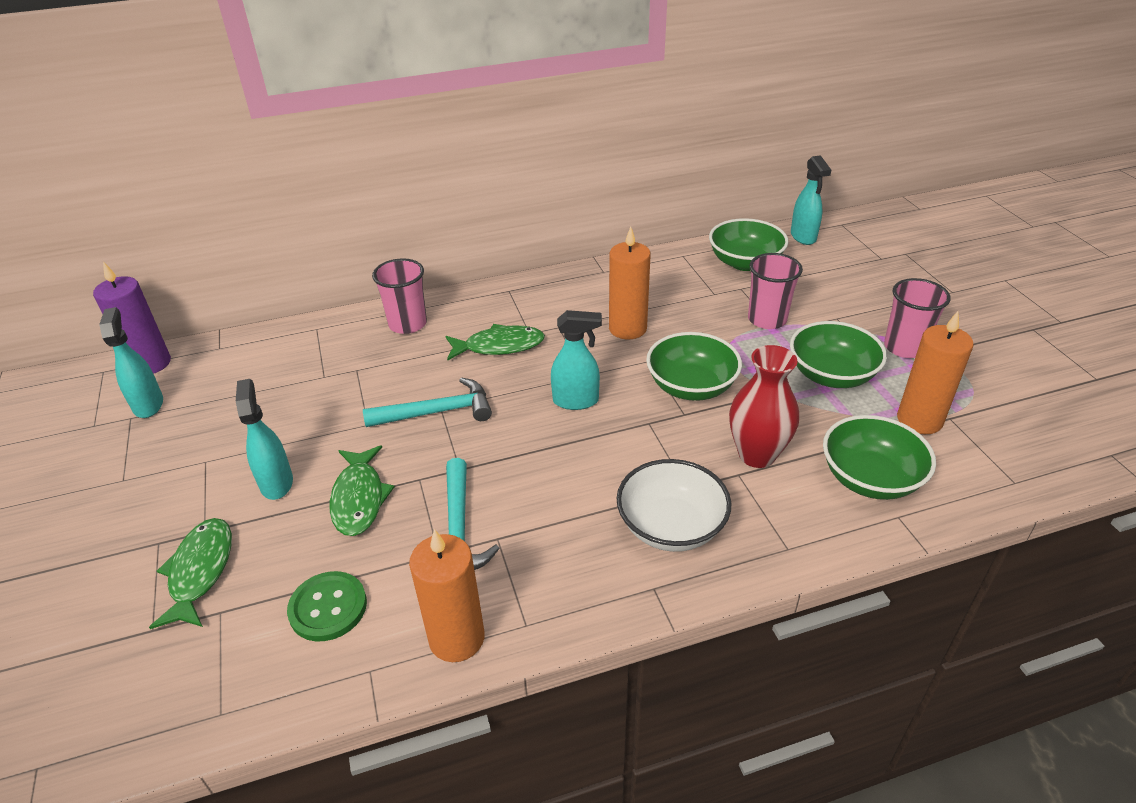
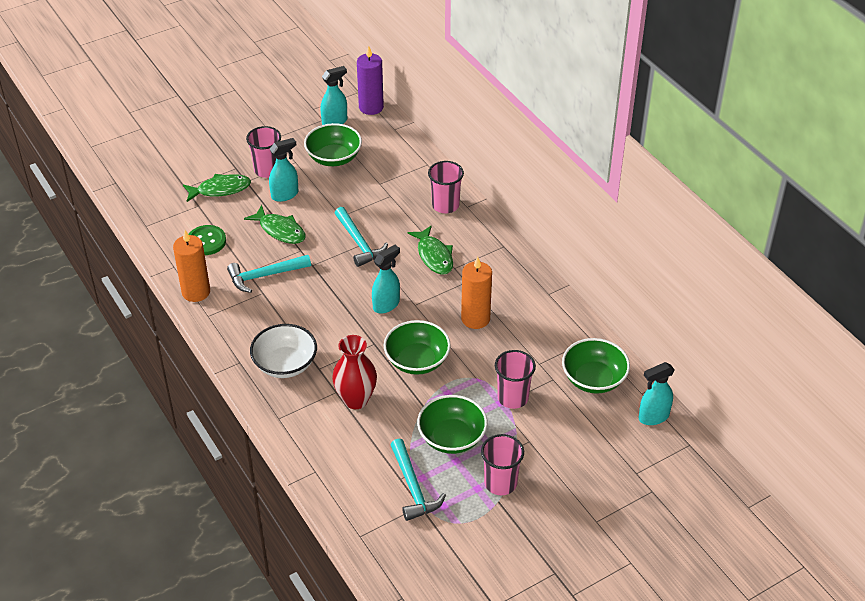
camera: 75 degrees right, 5 degrees up
(198, 499) = (267, 170): none -> pink cup
(359, 498) = (280, 230): green fish -> green fish turned 120 degrees counterclockwise
(576, 401) = (386, 305): turquoise spray bottle -> turquoise spray bottle turned 120 degrees counterclockwise
(870, 478) = (346, 458): green bowl -> green bowl (334, 158)
(919, 420) = (413, 487): orange candle -> turquoise hammer

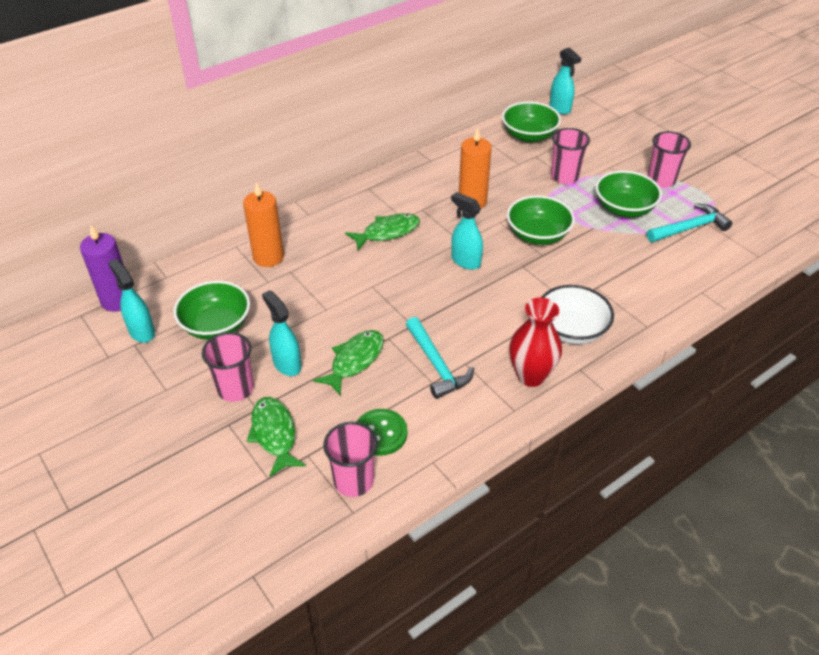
camera: 95 degrees left, 0 degrees up
(196, 292) = (476, 429): orange candle -> orange candle (268, 257)
(356, 400) = (602, 272): red vase -> red vase (531, 376)
(359, 243) = (371, 290): turquoise hammer -> none
(445, 205) = (307, 229): pink cup -> pink cup (353, 481)

